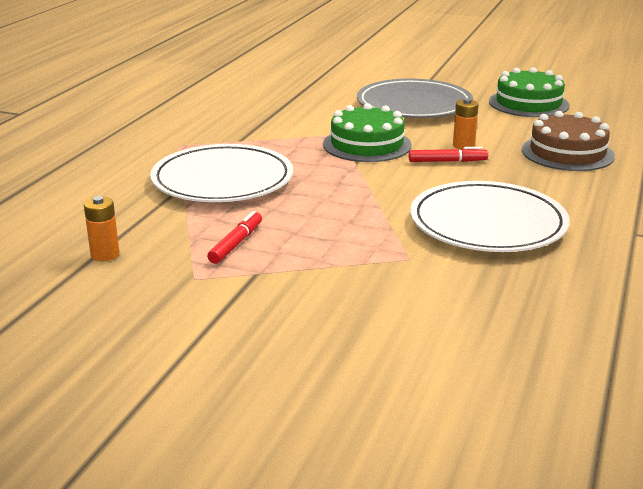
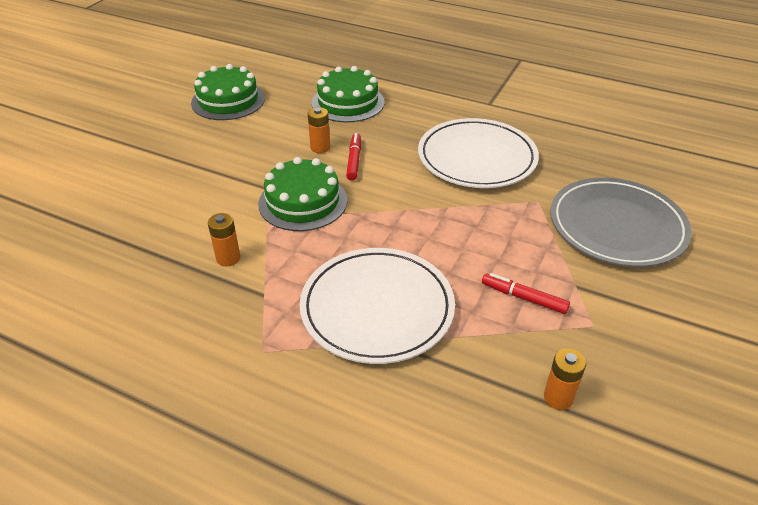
camera: 85 degrees left, 15 degrees up
(282, 126) = (228, 258): none -> orange battery
(414, 105) = (202, 162): grey plate -> grey plate (617, 226)
(567, 153) = (348, 102): brown cake -> green cake

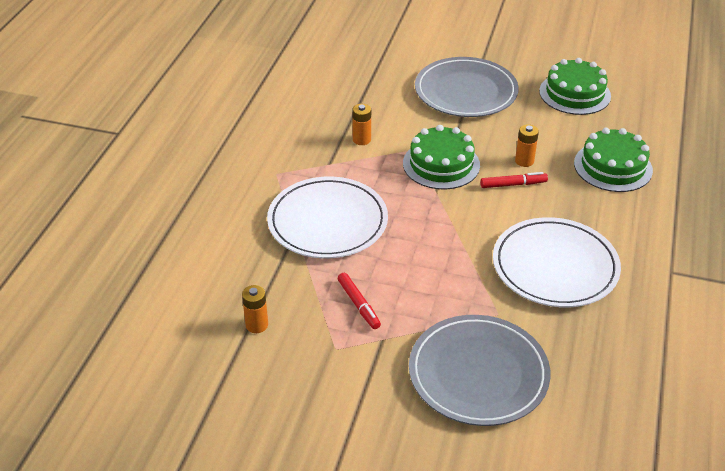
camera: 80 degrees right, 0 degrees up
(181, 164) = (466, 91): none -> grey plate
(524, 297) = (358, 304): red marker -> red marker turned 135 degrees clockwise

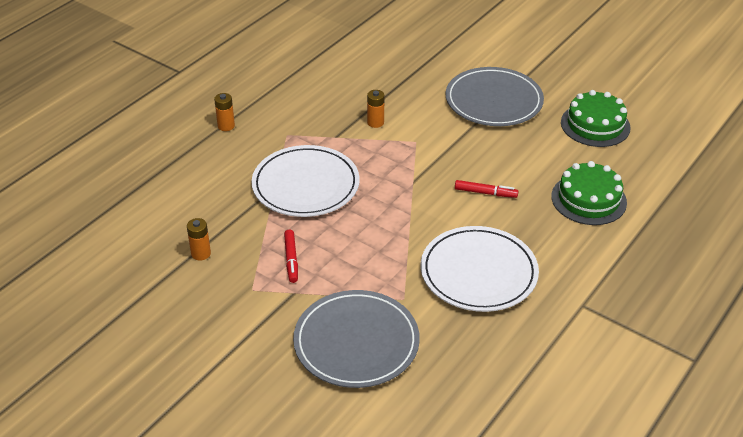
camera: 20 degrees right, 0 degrees up
(441, 164) = (432, 160): green cake -> none
(524, 161) = (509, 175): orange battery -> orange battery (226, 126)

